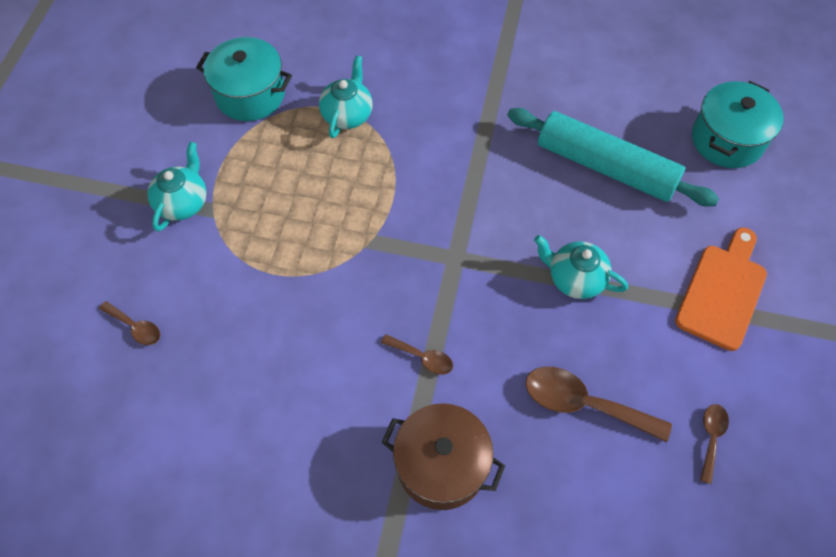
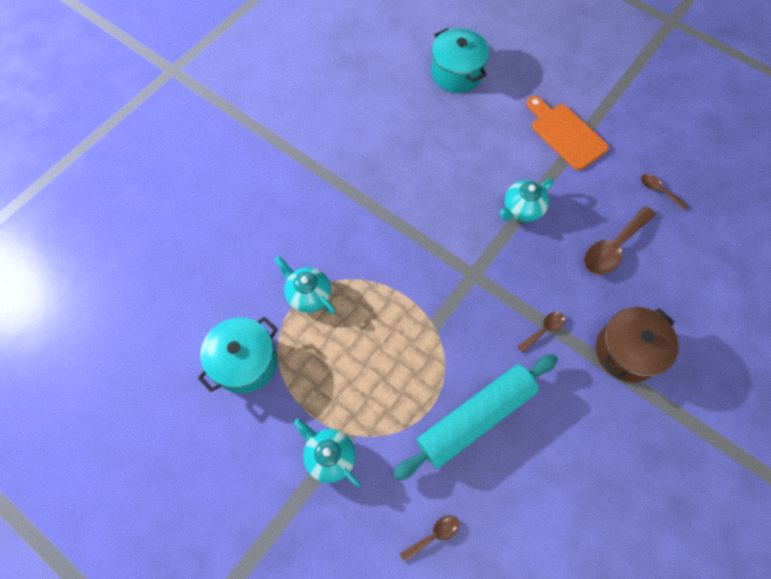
camera: 65 degrees left, 5 degrees up
(606, 166) = (443, 149): turquoise rolling pin -> turquoise rolling pin (475, 417)

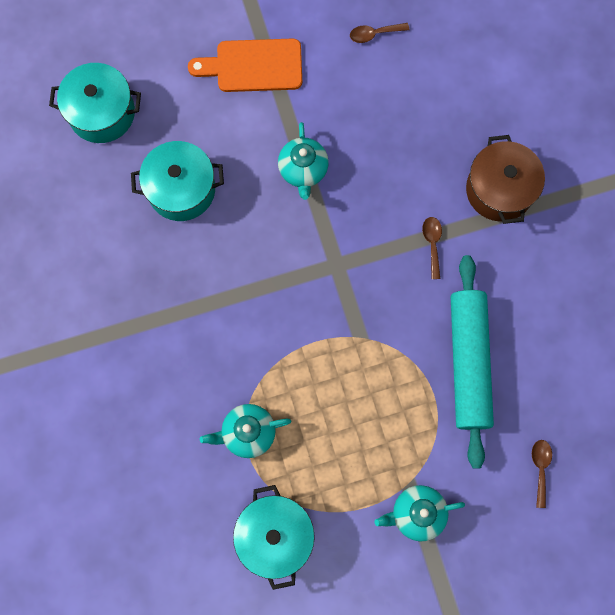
camera: 55 degrees left, 10 degrees up
(445, 147) = (181, 189): none -> turquoise pot
(613, 247) = (399, 121): brown spoon -> none

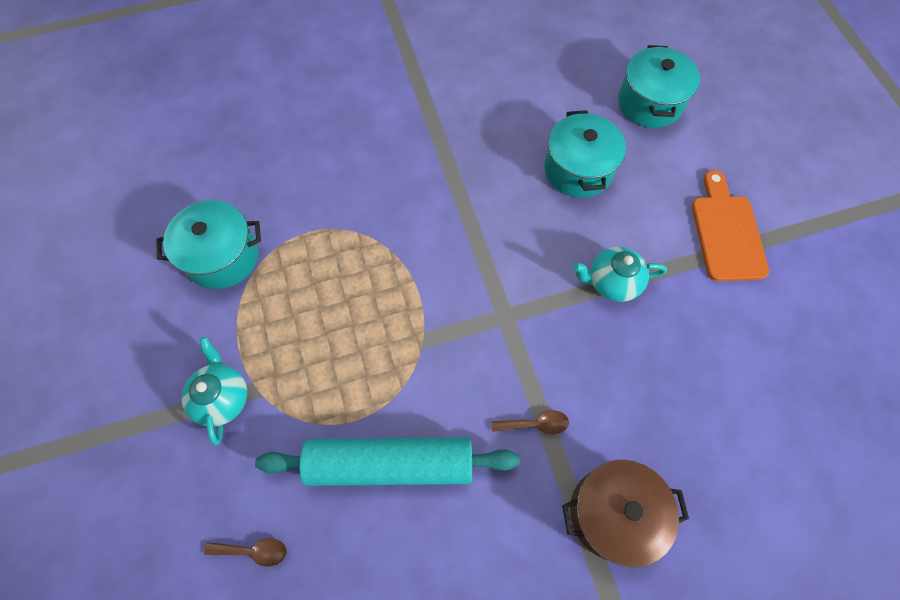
camera: 90 degrees right, 10 degrees down
(248, 433) = (327, 231): turquoise teapot -> none
(374, 34) = (795, 360): brown spoon -> none

